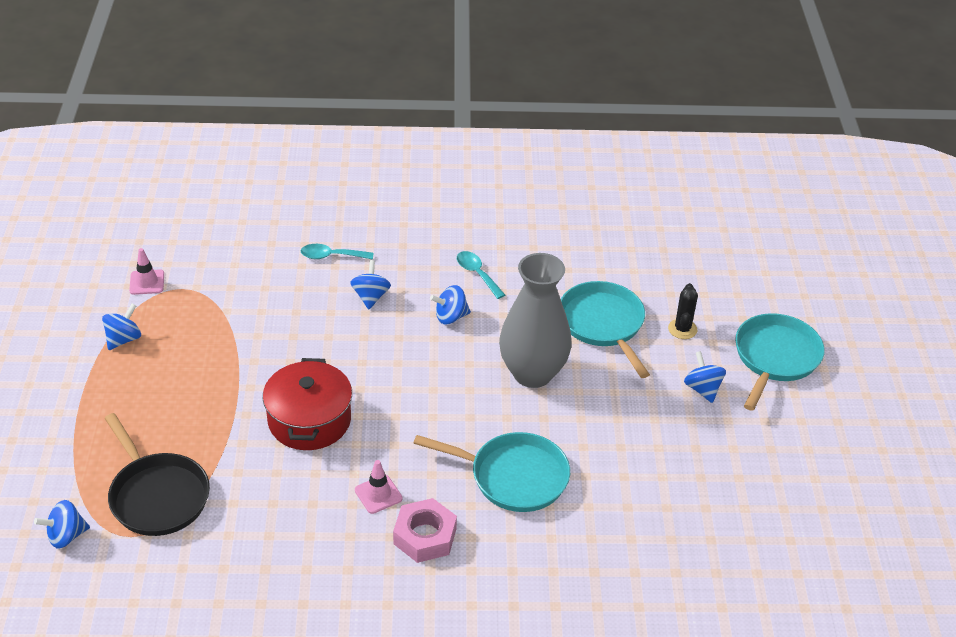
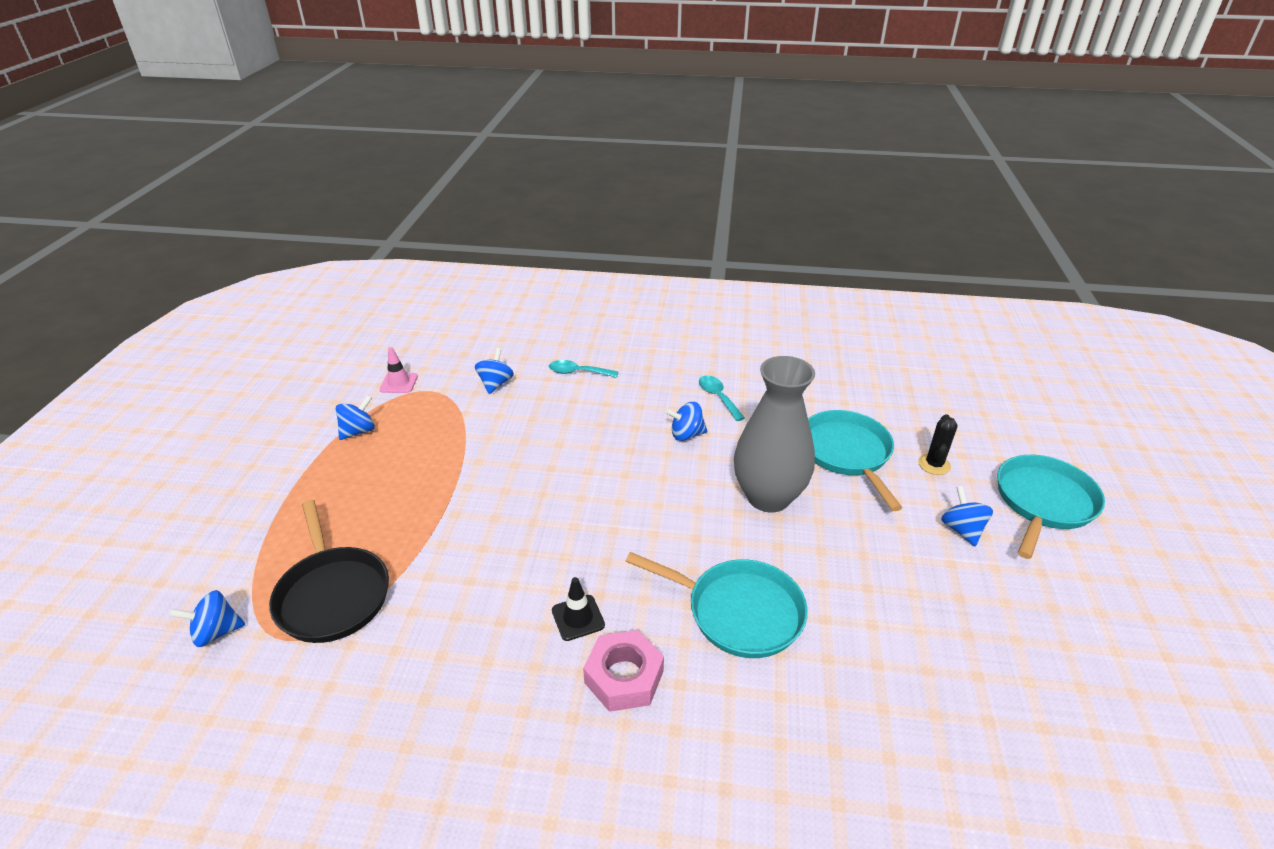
camera: 10 degrees right, 5 degrees down
(309, 420) = (520, 526): red pot -> none
(371, 297) = (609, 410): blue spinning top -> blue spinning top (496, 384)
(378, 494) = (578, 618): pink traffic cone -> black traffic cone

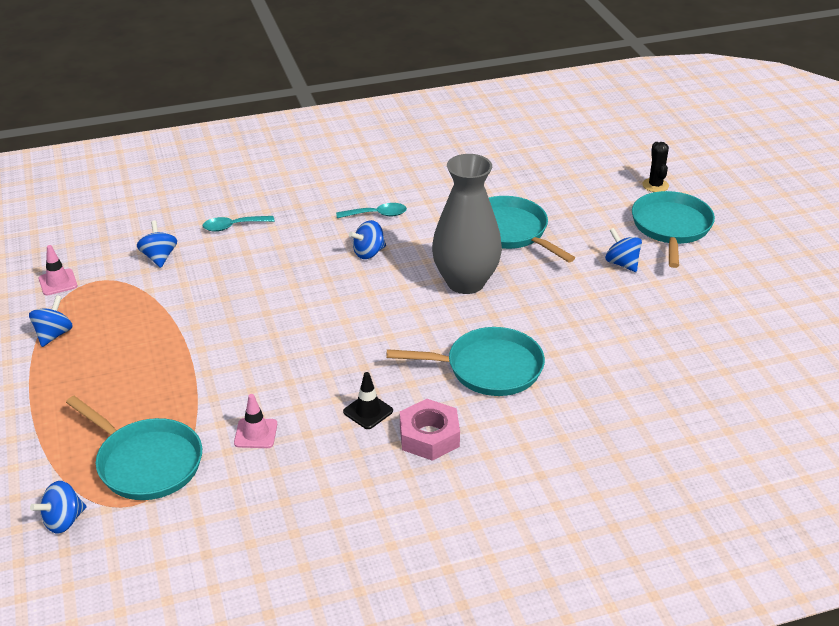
camera: 25 degrees left, 0 degrees up
(332, 595) = (146, 462): black pan -> turquoise pan
(452, 601) = (256, 433): none -> pink traffic cone
(718, 397) = (377, 215): turquoise spoon -> turquoise spoon turned 135 degrees clockwise
(934, 464) = (581, 221): black cactus -> black cactus (655, 185)

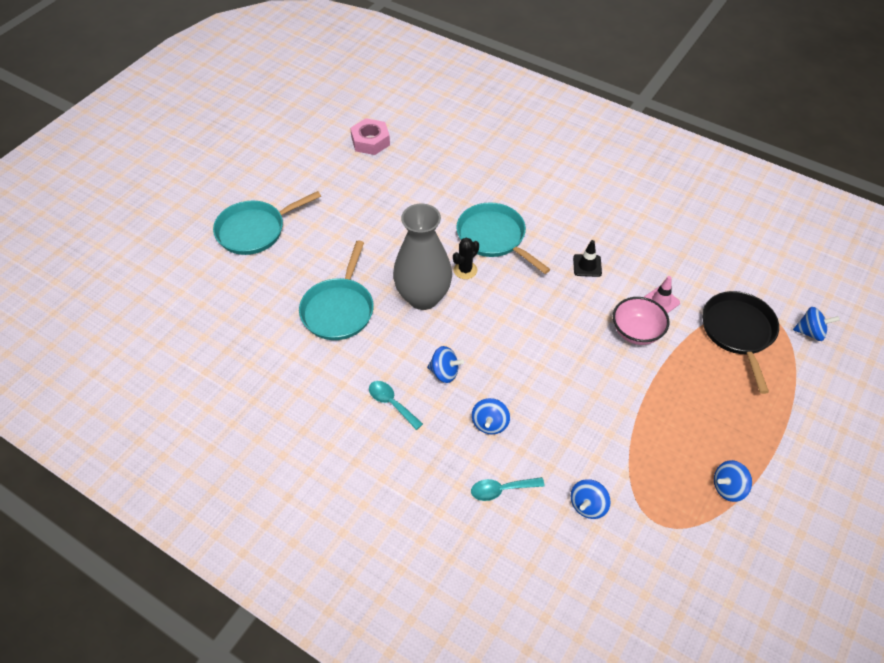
camera: 130 degrees left, 15 degrees up
(58, 282) = (688, 548): pink traffic cone -> none
(146, 462) = (738, 332): turquoise pan -> black pan
(233, 226) = (501, 490): turquoise spoon -> turquoise spoon turned 135 degrees clockwise
(249, 389) = (636, 332): none -> pink bowl
(429, 436) = (573, 229): pink nut -> pink nut (370, 141)
(622, 263) = (324, 233): blue spinning top -> blue spinning top (490, 424)
(655, 185) = (200, 264): black cactus -> black cactus (465, 270)

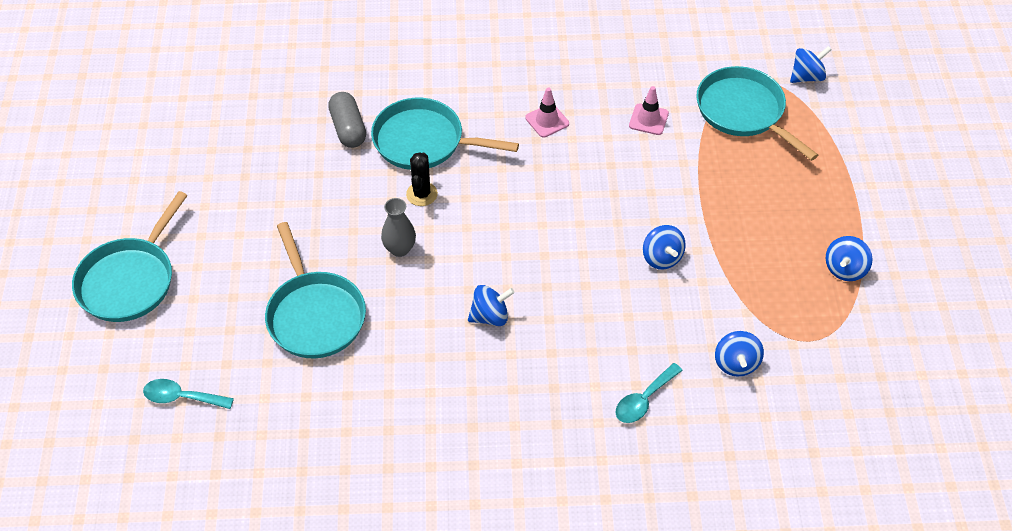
camera: 35 degrees left, 0 degrees up
(370, 141) = (184, 101): pink nut -> none
(391, 403) = (460, 381): turquoise spoon -> turquoise spoon (181, 397)
(423, 297) = (399, 249): grey vase -> grey vase, size x0.45
(453, 206) = (348, 129): none -> grey capsule
(490, 424) = (579, 341): blue spinning top -> blue spinning top (662, 258)
(587, 265) = (547, 121): black traffic cone -> pink traffic cone
(636, 332) = (649, 164): pink bowl -> none
(738, 332) = (743, 111): black pan -> turquoise pan

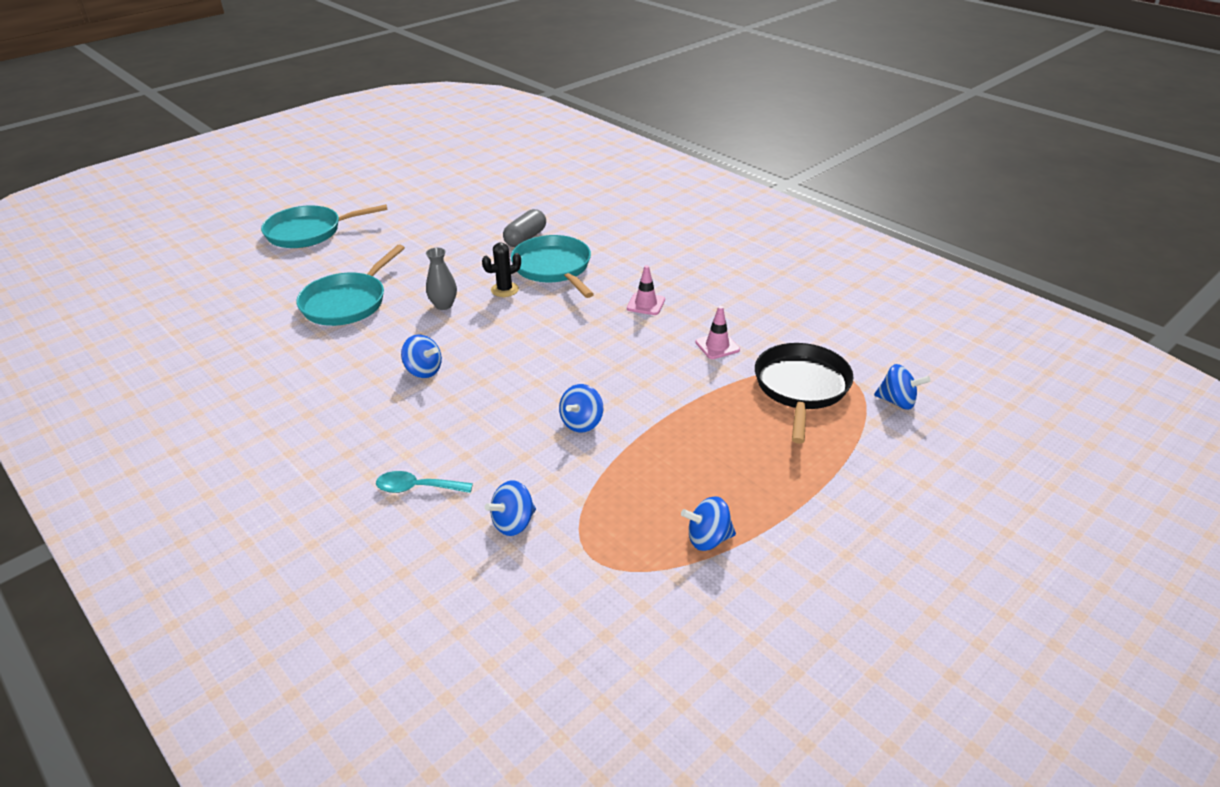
camera: 50 degrees right, 15 degrees down
(181, 397) = (229, 291): turquoise spoon -> none
(743, 111) = (801, 387): turquoise pan -> black pan

